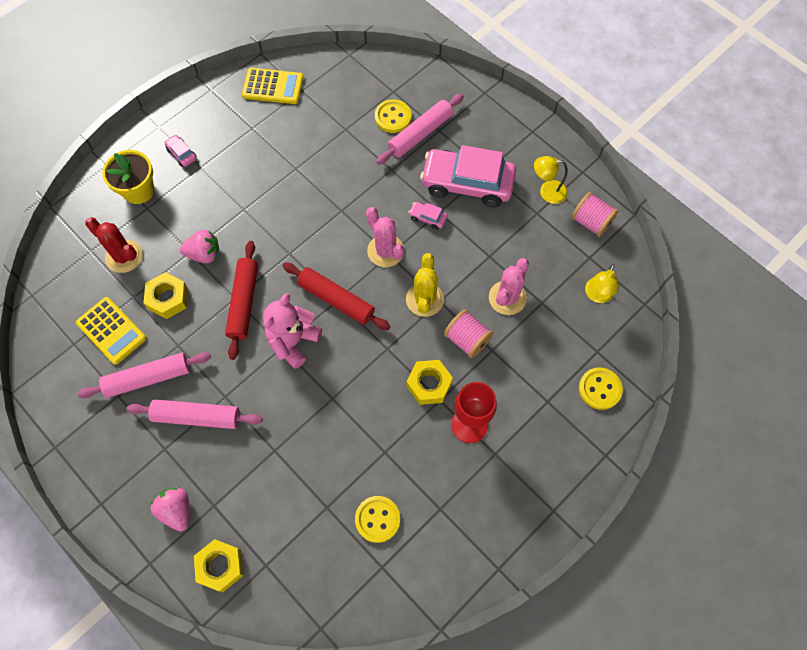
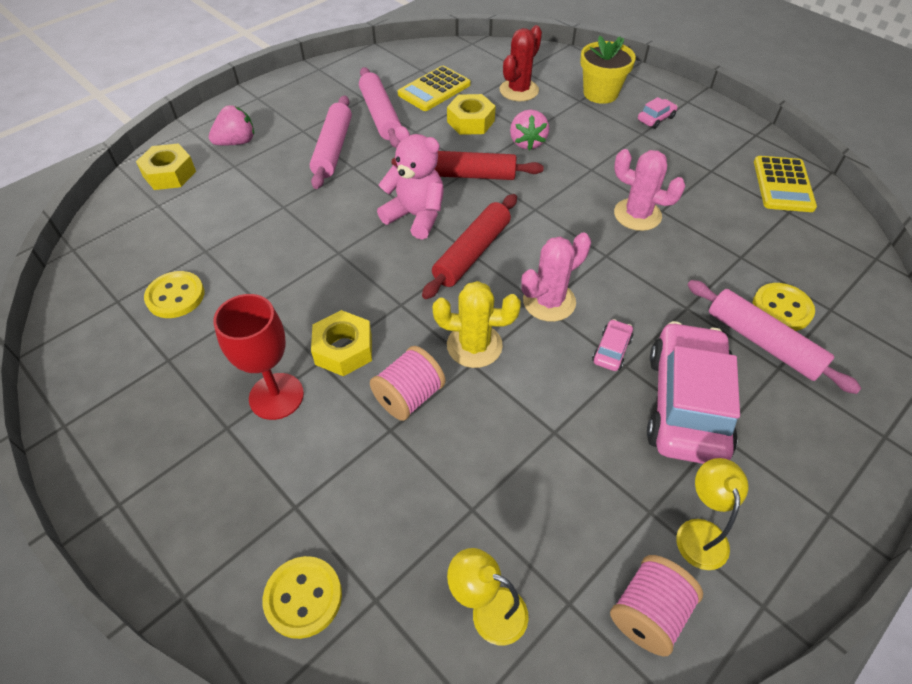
camera: 90 degrees right, 15 degrees down
(507, 298) = (479, 455): pink cactus -> pink cactus (637, 215)

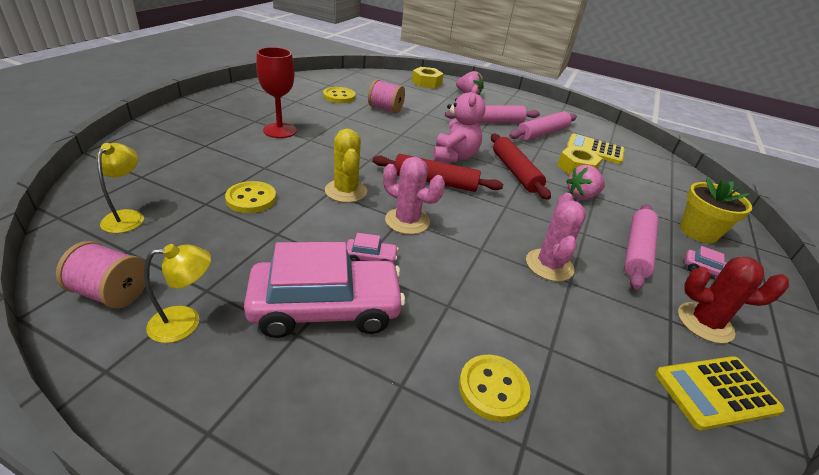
camera: 65 degrees right, 15 degrees down
(303, 597) = (146, 155): yellow button -> yellow button (251, 199)
(344, 349) = (322, 145): yellow nut -> none
(409, 396) = (292, 171): pink spool -> pink spool (385, 109)
(519, 90) = (642, 186): red cactus -> red cactus (705, 323)
(763, 342) = (431, 370): pink rolling pin -> pink rolling pin (637, 251)

